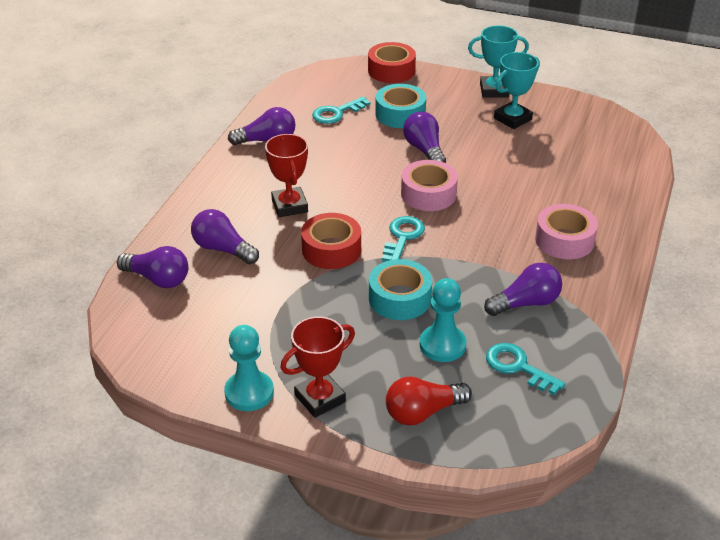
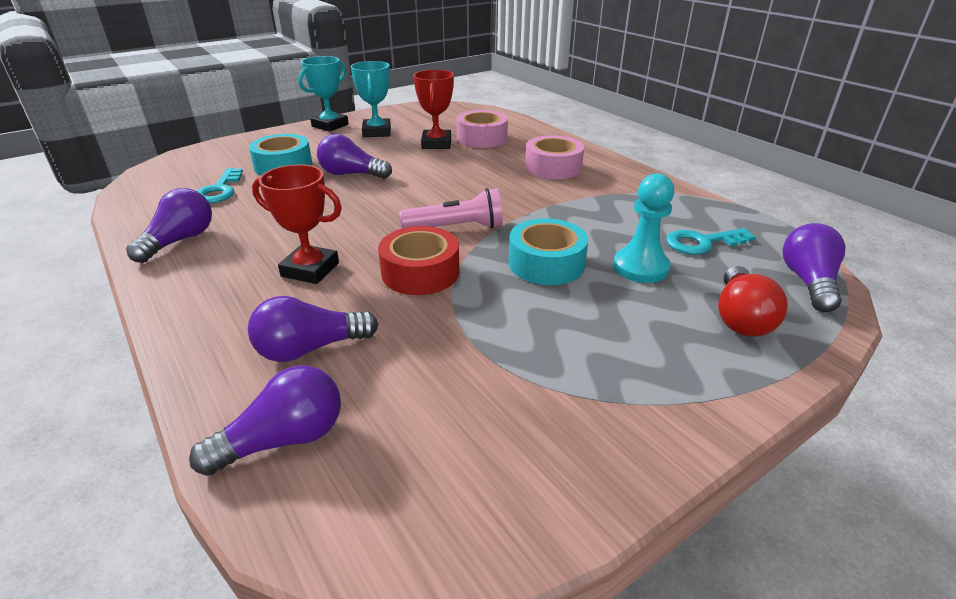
camera: 55 degrees left, 5 degrees down
(249, 392) = (621, 444): turquoise pawn -> none
(320, 398) = (674, 382): red trophy -> red trophy (436, 144)
(391, 70) = (218, 148): red tape -> none
(403, 237) = (456, 228): turquoise key -> pink flashlight
(428, 194) = (413, 194): pink tape -> pink tape (482, 138)
(526, 303) = (617, 209): purple light bulb -> purple light bulb (808, 282)

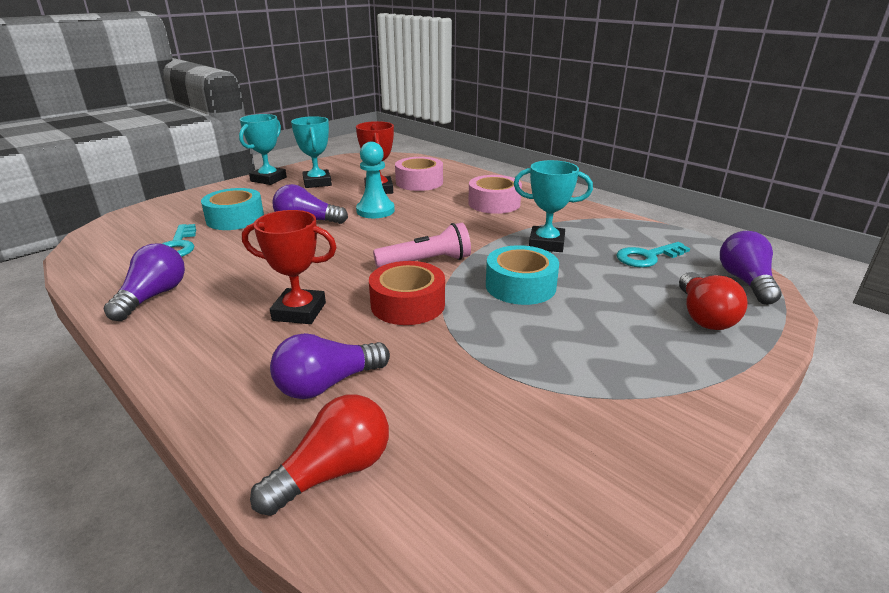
camera: 10 degrees left, 5 degrees down
(284, 439) = (333, 471): purple light bulb -> red light bulb
(593, 218) = (546, 244): none -> turquoise trophy
(640, 267) = (604, 282): turquoise pawn -> turquoise pawn (375, 211)

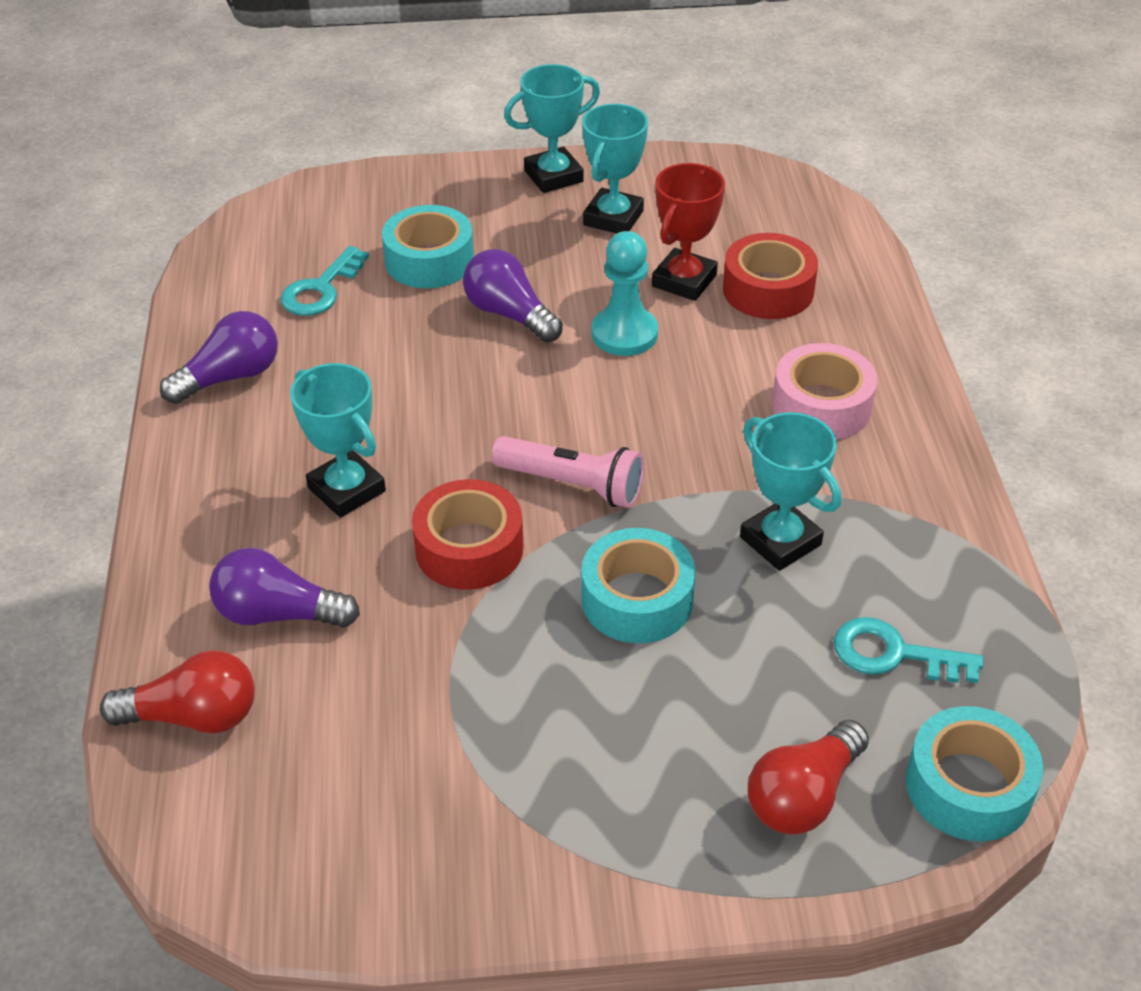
camera: 40 degrees right, 15 degrees up
(299, 311) = (346, 489): red trophy -> turquoise trophy
(419, 182) = (768, 290): pink tape -> red tape
(745, 281) = (968, 787): purple light bulb -> turquoise tape

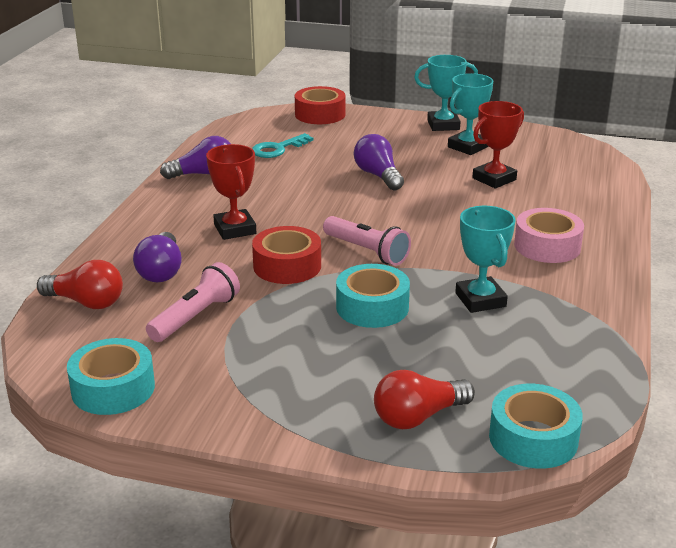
camera: 20 degrees right, 15 degrees down
(278, 614) = (161, 271): purple light bulb -> purple light bulb turned 120 degrees counterclockwise
(346, 489) = (235, 229): turquoise trophy -> red trophy
(385, 697) = (195, 317): none -> pink flashlight
(429, 260) = (347, 147): turquoise tape -> turquoise tape (113, 388)
(624, 334) = (442, 195): turquoise pawn -> none
(768, 290) = (545, 191): red tape -> red tape (320, 114)
(894, 654) = (522, 365): turquoise key -> none

